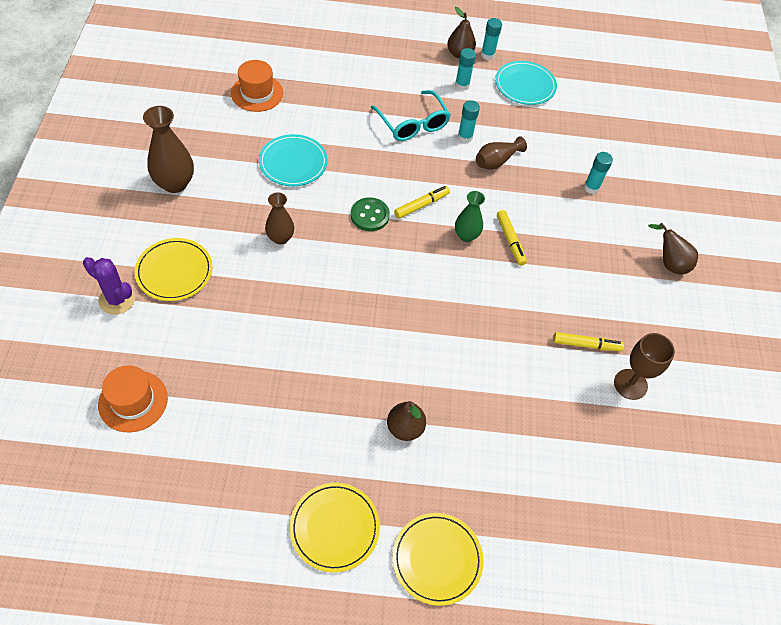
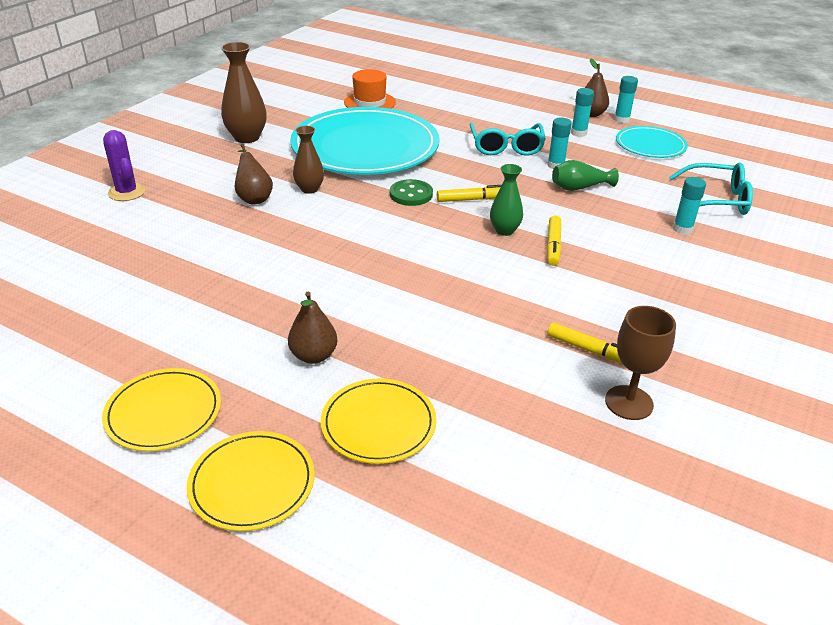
camera: 30 degrees right, 20 degrees down
(133, 401) = (71, 258): orange hat -> none
(174, 271) = (193, 187): yellow plate -> yellow plate (378, 424)
(293, 162) = (365, 147): turquoise plate -> turquoise plate, size x2.07
(496, 161) = (579, 188): brown vase -> green vase
(601, 143) = (716, 200): none -> turquoise glasses
(669, 263) = (751, 311): brown pear -> brown pear (254, 198)

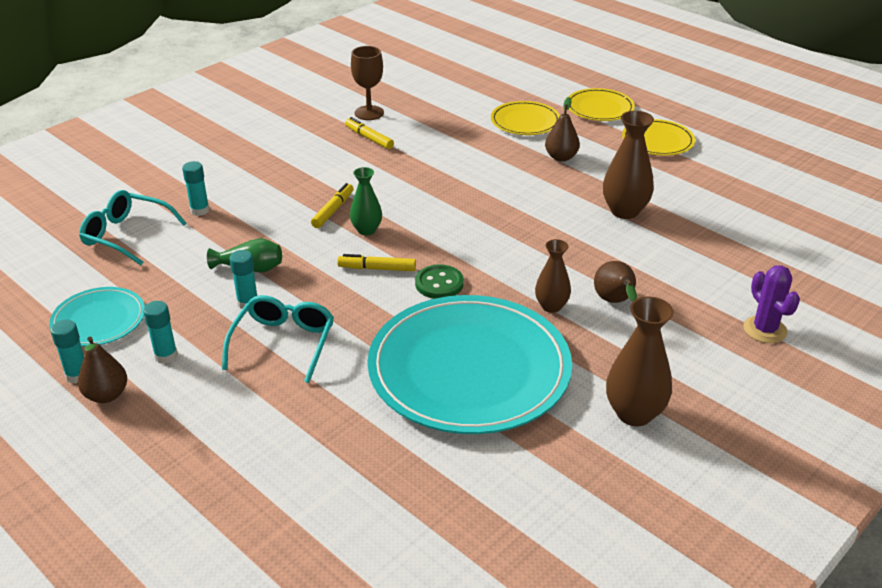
camera: 165 degrees left, 0 degrees up
(233, 285) = (624, 211): none -> brown vase
(369, 102) = (432, 480): orange hat -> none

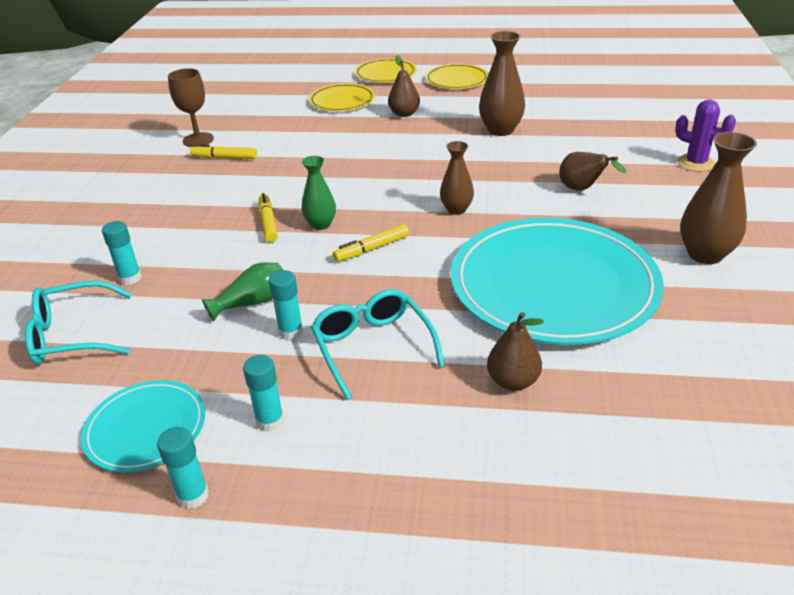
camera: 35 degrees left, 0 degrees up
(106, 395) = (254, 495): brown pear -> brown pear (513, 381)
(439, 283) = (439, 236): green button -> none
(551, 306) = (545, 212): brown vase -> brown vase (456, 209)

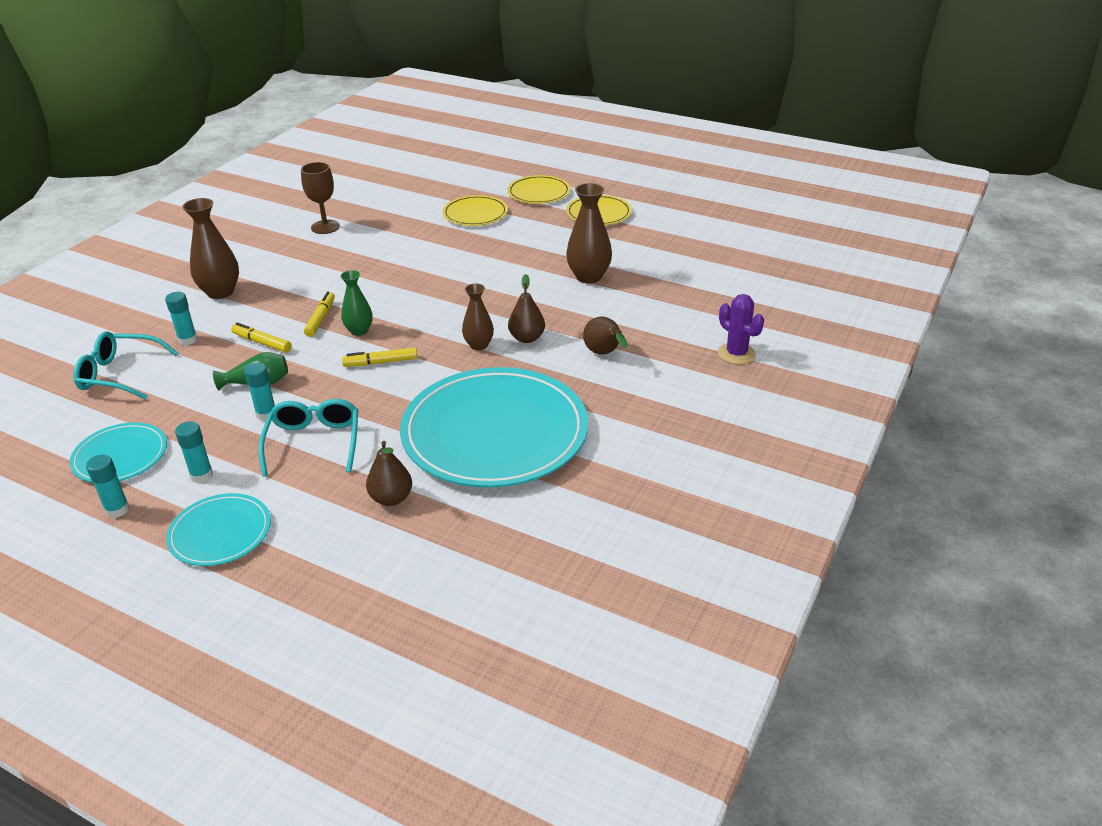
camera: 20 degrees right, 0 degrees up
(224, 157) = (333, 249): yellow marker -> yellow marker (262, 343)
(351, 482) = (220, 533): none -> turquoise plate
(404, 114) = (518, 240): brown pear -> brown pear (527, 338)
(705, 254) = (650, 441): brown vase -> brown vase (220, 292)

